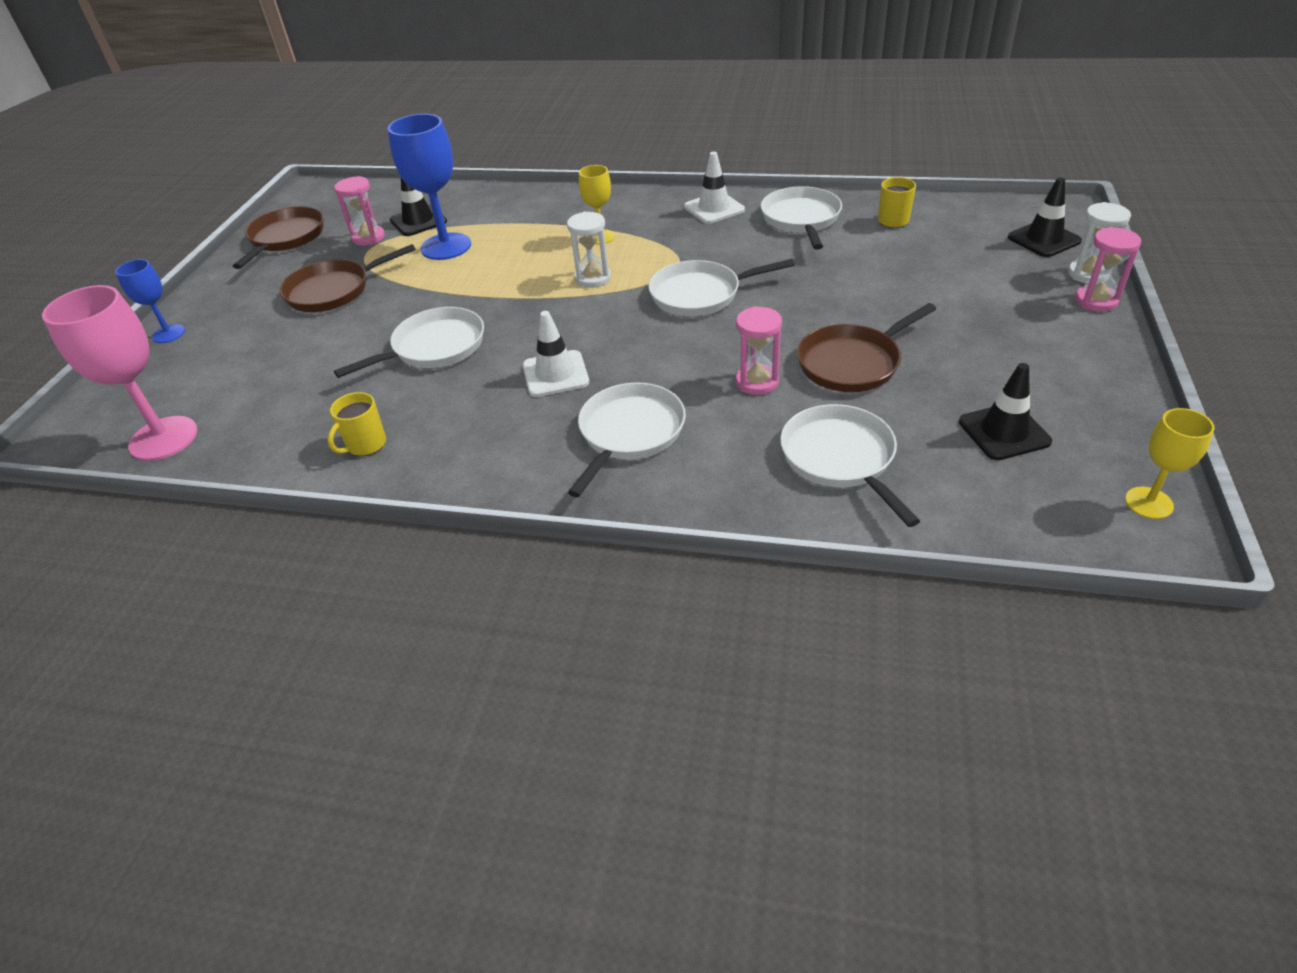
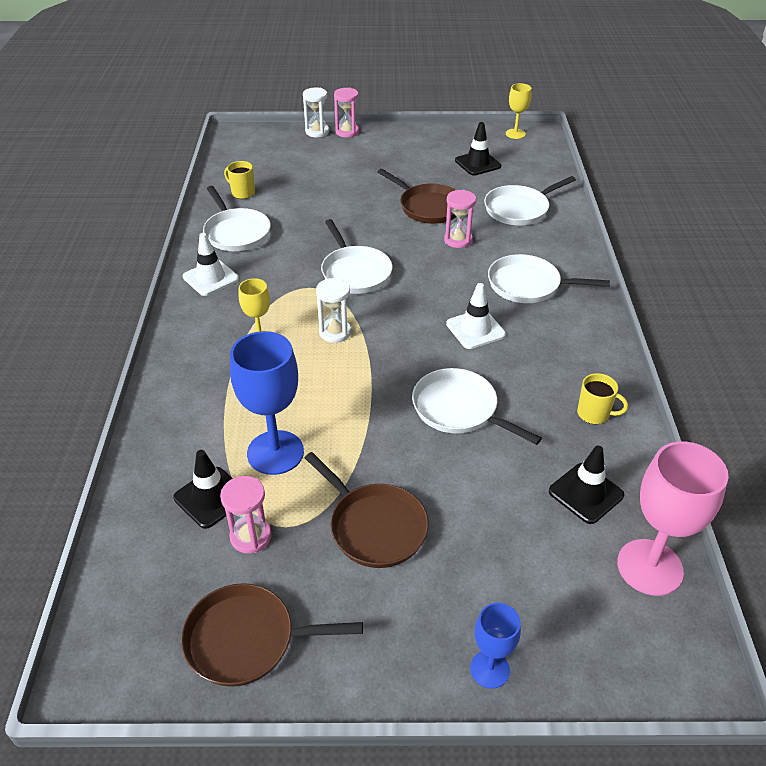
camera: 105 degrees left, 0 degrees up
(801, 219) = (236, 232): white pan -> white pan turned 105 degrees counterclockwise
(1043, 239) = (274, 142): black traffic cone -> black traffic cone (586, 493)

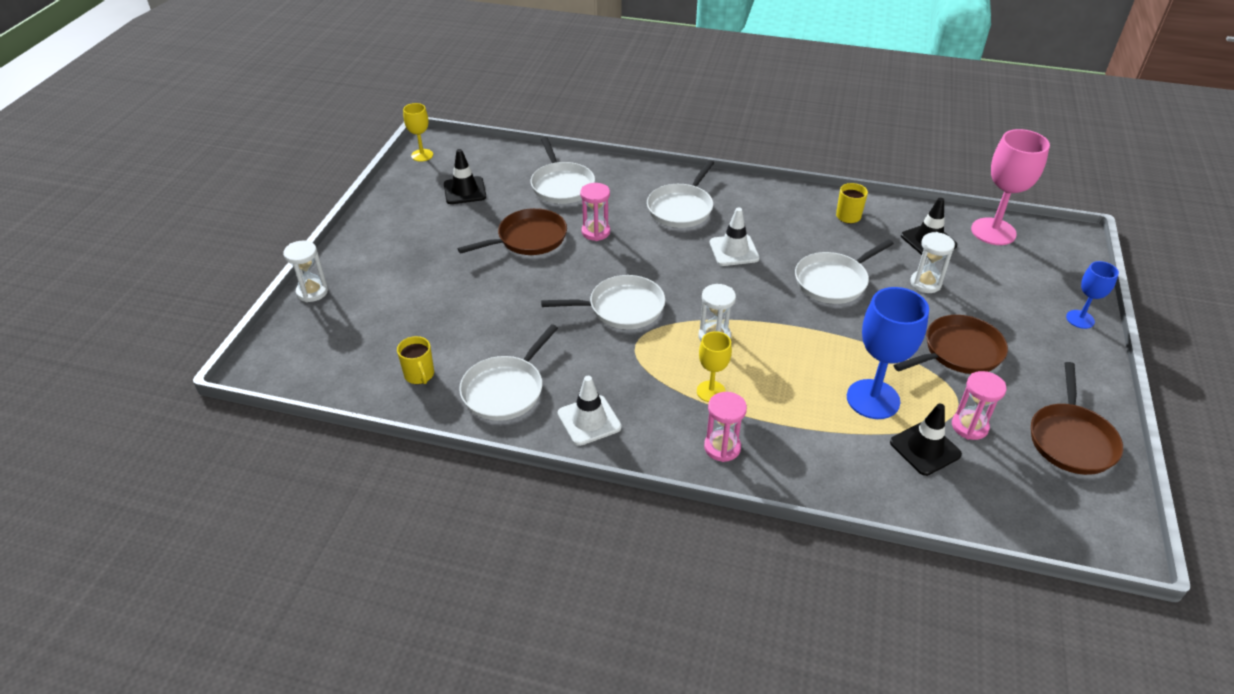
camera: 75 degrees left, 0 degrees up
(236, 232) = (505, 390): white pan -> white pan turned 135 degrees clockwise
(242, 193) = (419, 375): yellow mug -> yellow mug turned 75 degrees counterclockwise
(347, 132) = (331, 268): pink hourglass -> pink hourglass (722, 447)
(492, 492) = (925, 283): none -> white hourglass

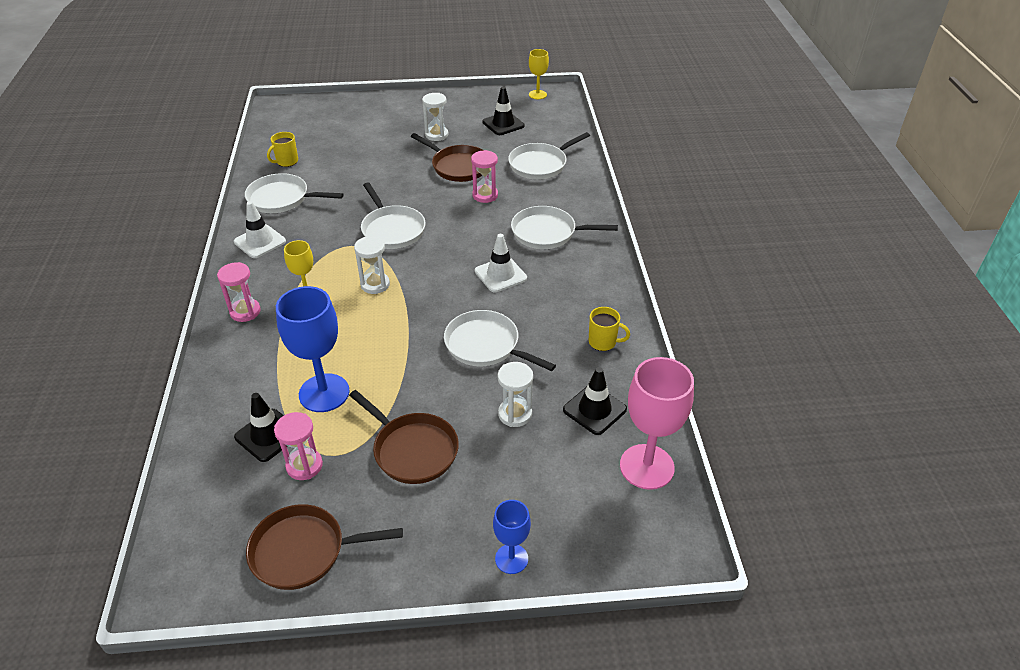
camera: 70 degrees right, 0 degrees up
(312, 292) = (355, 100): white hourglass -> white hourglass (436, 135)

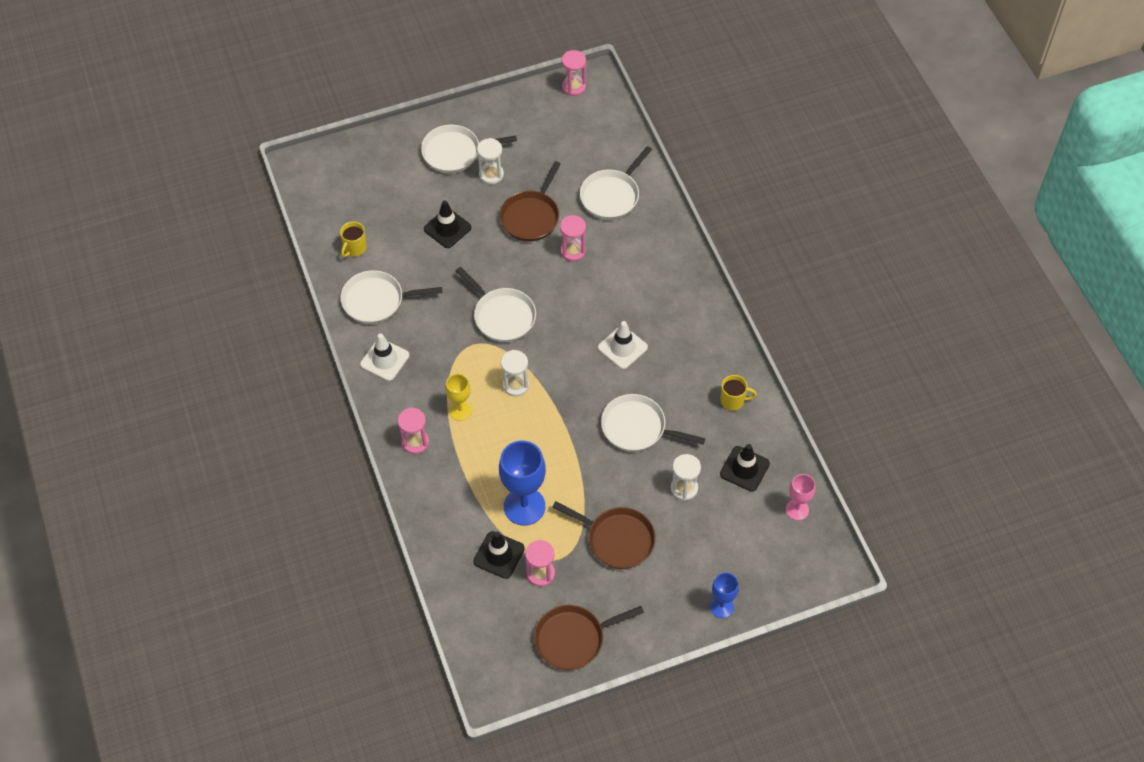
camera: 15 degrees left, 15 degrees up
(458, 166) = (531, 216): brown pan -> brown pan turned 90 degrees clockwise
(503, 124) = (553, 142): black traffic cone -> black traffic cone (447, 228)
(537, 94) = (574, 87): yellow goblet -> pink hourglass
(547, 233) = (648, 287): white pan -> white pan (455, 152)
(647, 467) = (797, 509): pink goblet -> pink goblet, size x0.56

